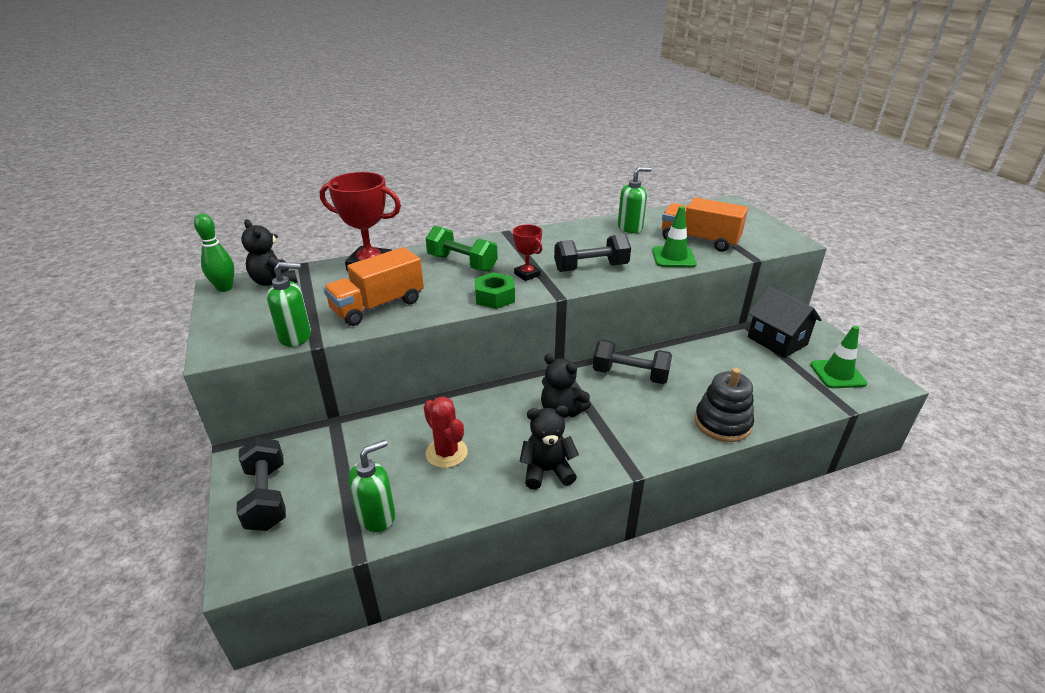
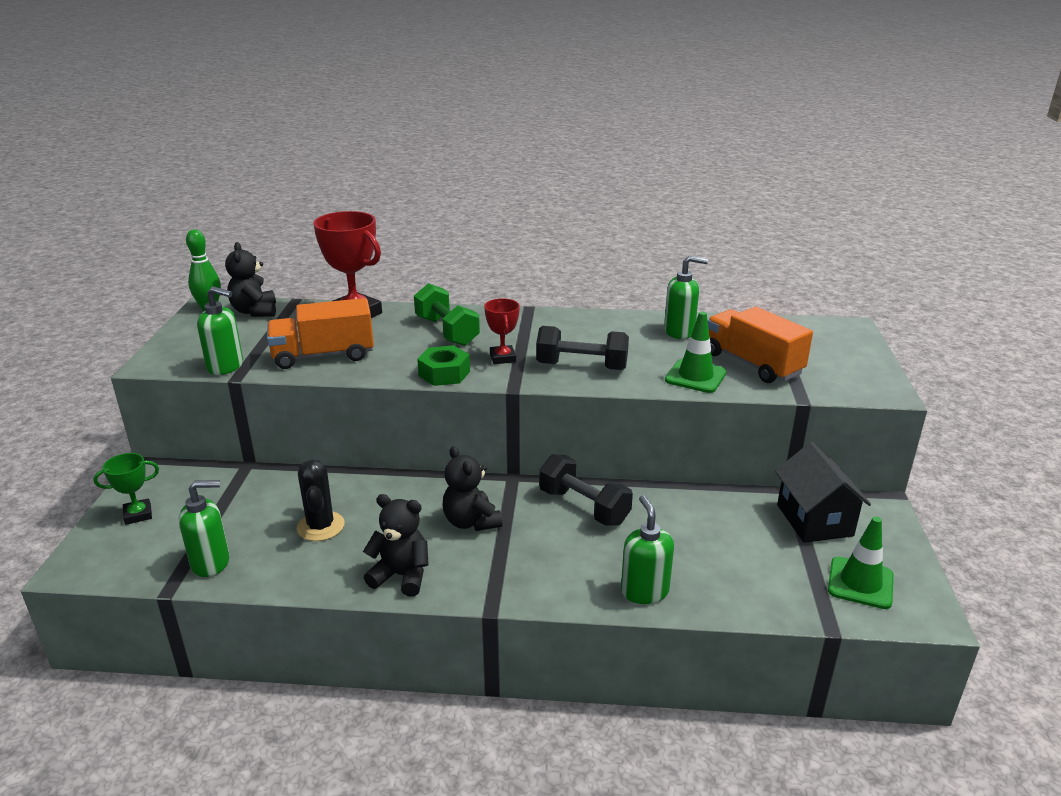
camera: 25 degrees right, 5 degrees down
(267, 497) = (138, 514): black dumbbell -> green trophy
(446, 453) = (320, 526): red cactus -> black cactus
(722, 423) = (644, 591): black stacking toy -> green soap dispenser

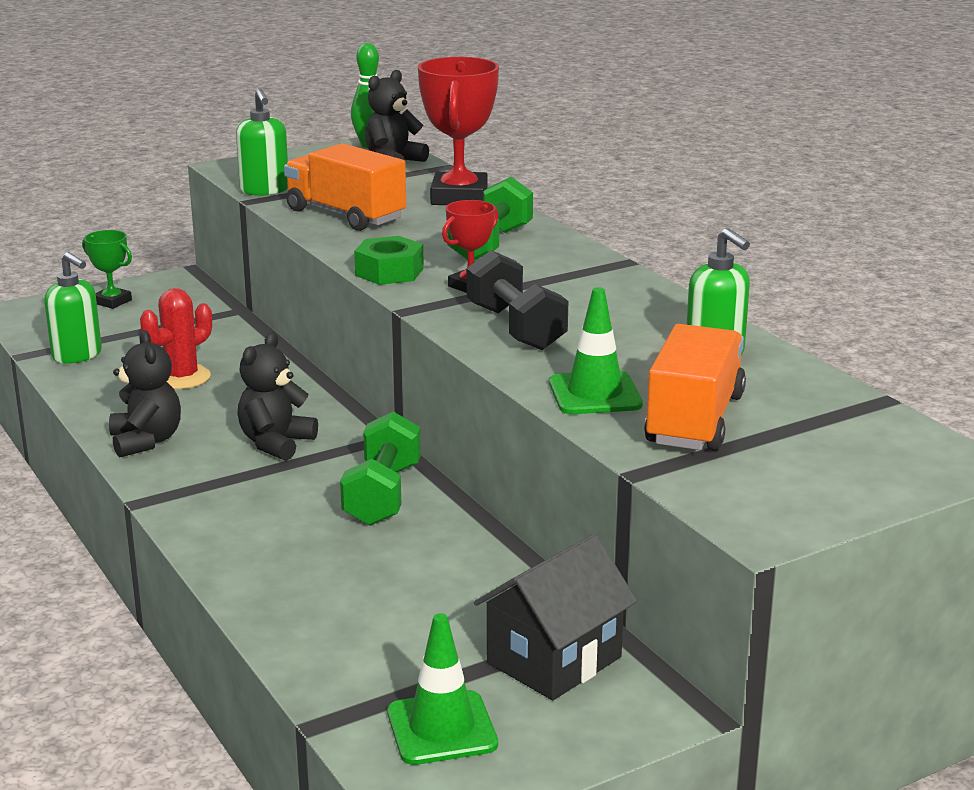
camera: 55 degrees right, 5 degrees down
(320, 526) = (182, 378): black cactus -> red cactus
(584, 507) = (383, 495): black dumbbell -> green dumbbell
(644, 591) = (259, 578): green soap dispenser -> none

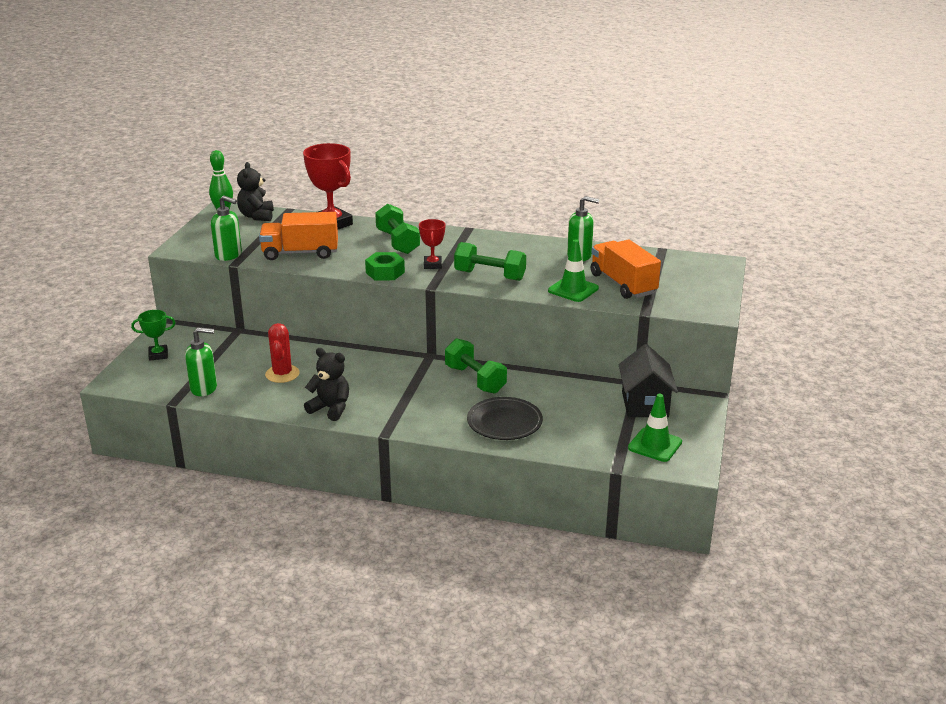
camera: 45 degrees left, 5 degrees up
(276, 443) = (389, 381): black teddy bear -> none
(301, 569) = (504, 422): none -> black plate
(515, 328) = (490, 276): black dumbbell -> green dumbbell

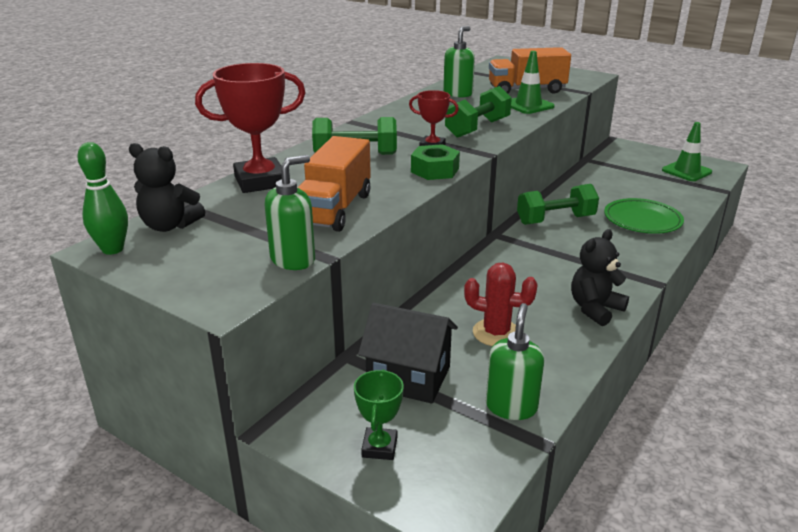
camera: 70 degrees left, 0 degrees up
(504, 422) = (642, 220): black plate -> green plate
(645, 404) = (621, 163): black house -> black house (409, 377)

